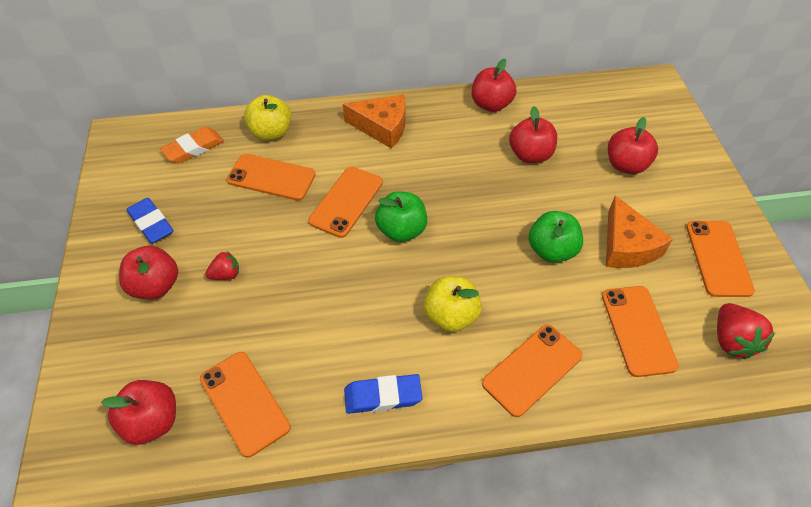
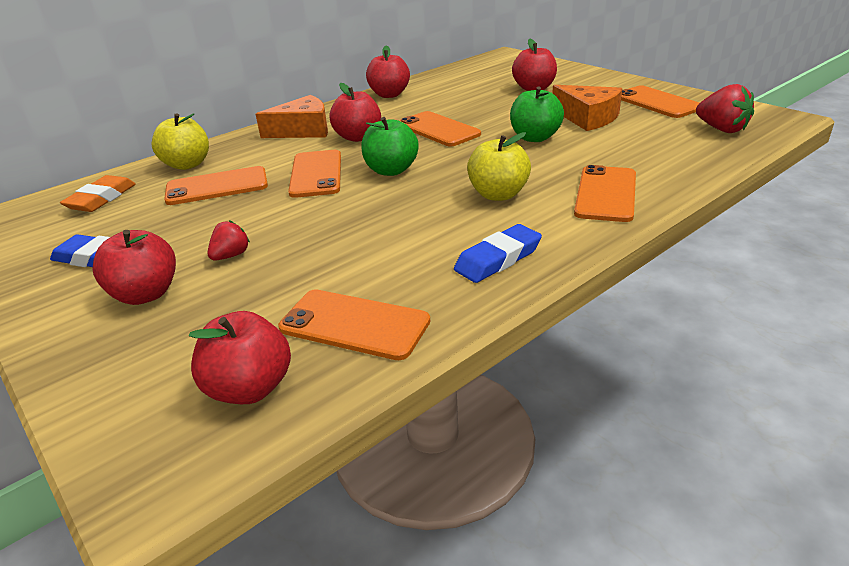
camera: 30 degrees left, 20 degrees down
(530, 155) = (454, 105): red apple -> red apple (358, 137)
(638, 330) = (654, 148): orange phone -> orange phone (438, 129)

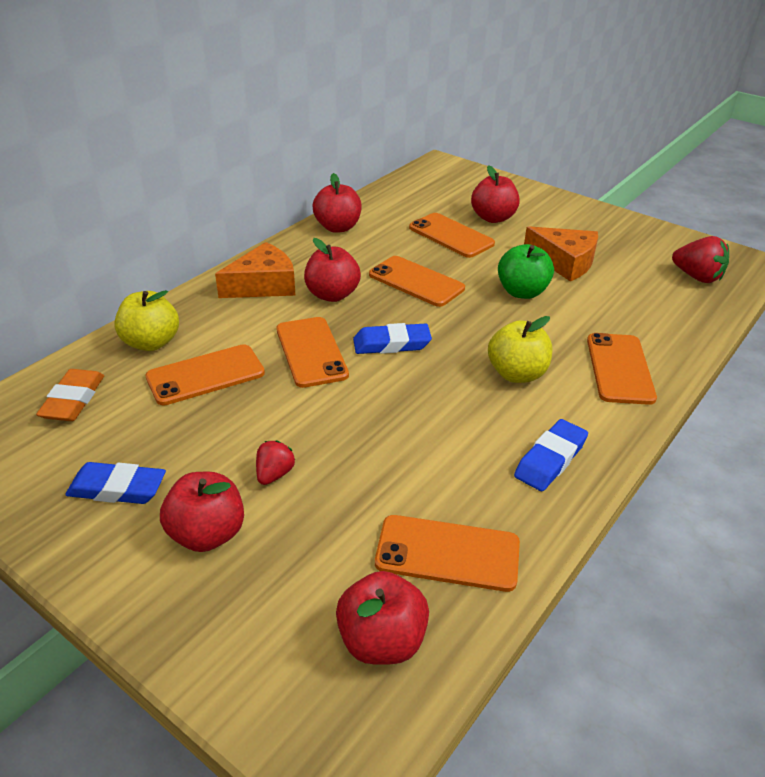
camera: 15 degrees left, 5 degrees up
(391, 170) = (391, 344): green apple -> blue eraser
(657, 102) = (624, 239): orange phone -> orange phone (451, 236)

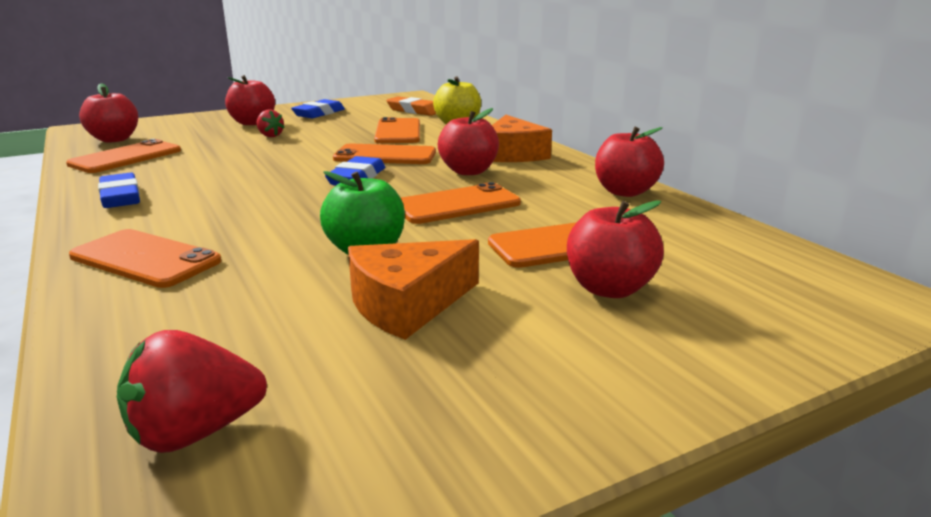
camera: 115 degrees right, 15 degrees down
(517, 374) = (233, 211): yellow apple -> none

